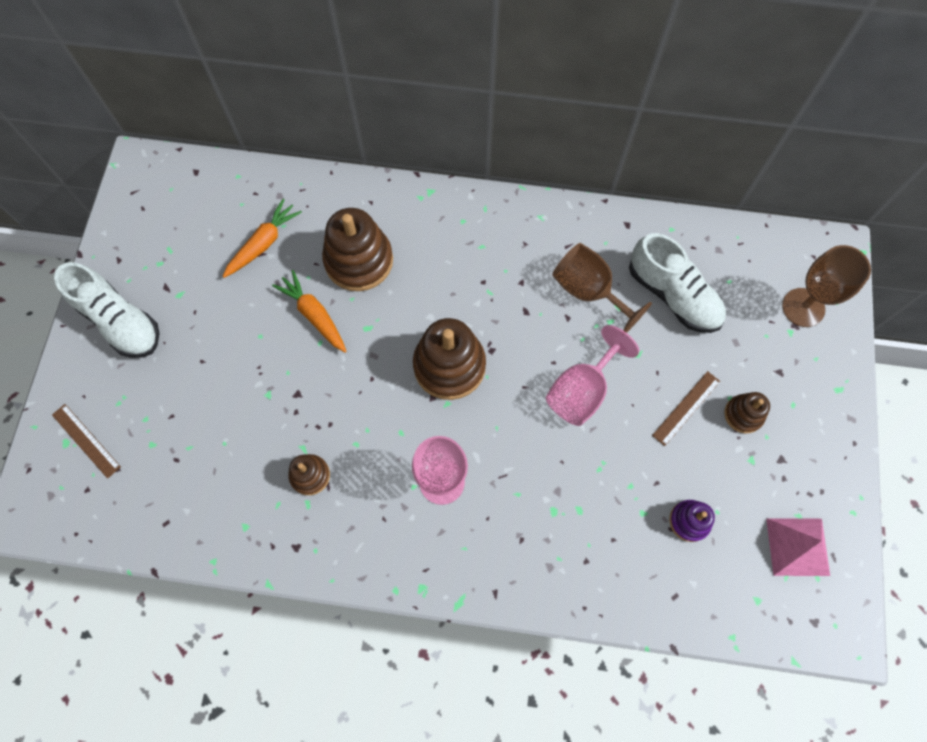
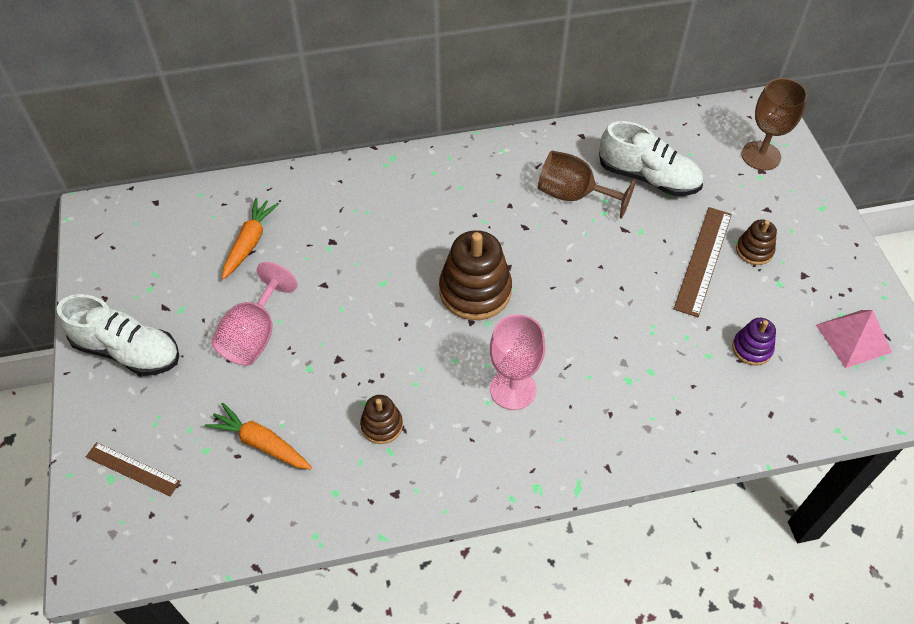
camera: 20 degrees left, 15 degrees down
(314, 315) = (326, 287): orange carrot -> orange carrot (261, 443)
(359, 261) = (350, 230): brown stacking toy -> none
(581, 391) = (605, 275): pink goblet -> pink goblet (254, 335)
(686, 408) = (703, 260): brown ruler -> brown ruler, size x1.58

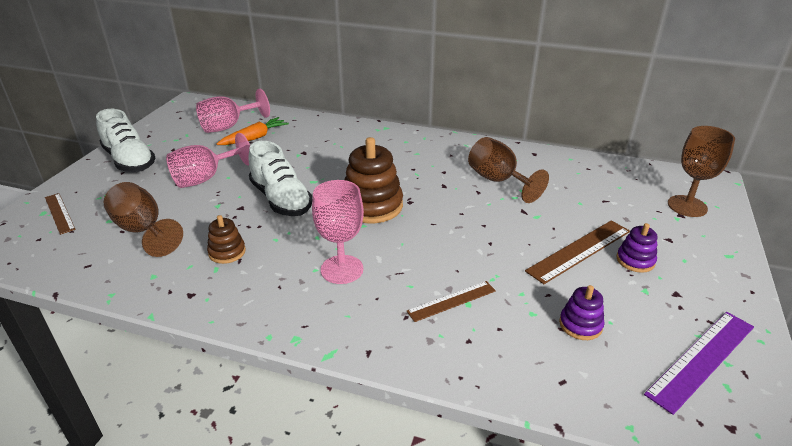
camera: 30 degrees right, 20 degrees down
(196, 236) = (228, 126): none -> pink goblet
(261, 443) = (143, 230): orange carrot -> brown goblet
(636, 376) = (451, 301): none -> brown ruler
(648, 178) = (570, 189): white shoe -> white shoe (281, 199)
(754, 250) = (635, 260): brown stacking toy -> purple stacking toy
(853, 338) = (701, 359): pink pyramid -> purple ruler

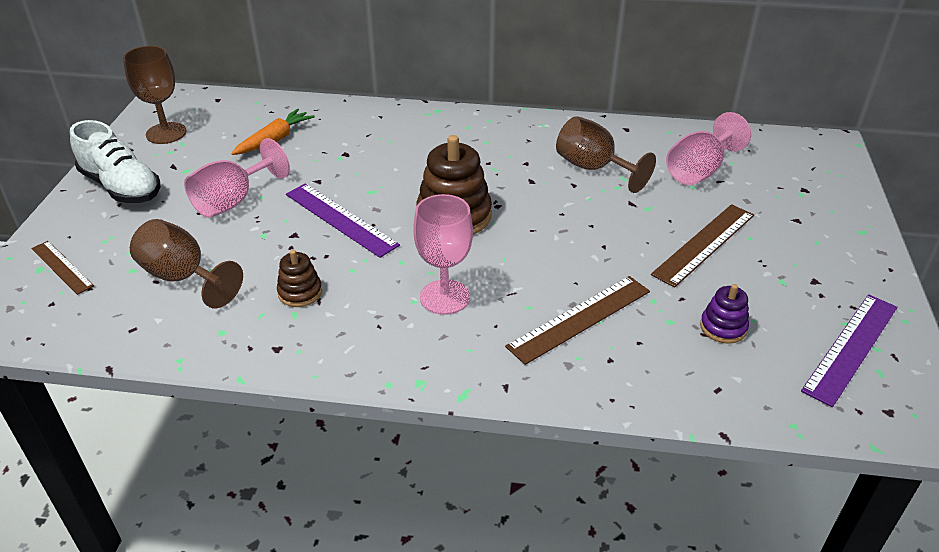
camera: 10 degrees left, 5 degrees up
(228, 126) = (233, 127): pink goblet -> pink goblet (699, 171)
(281, 199) = (340, 219): white shoe -> purple ruler
(451, 301) = (580, 318): brown ruler -> brown ruler, size x1.58
(635, 260) = (766, 249): purple stacking toy -> none
(687, 206) = (809, 178): brown goblet -> brown goblet (166, 133)

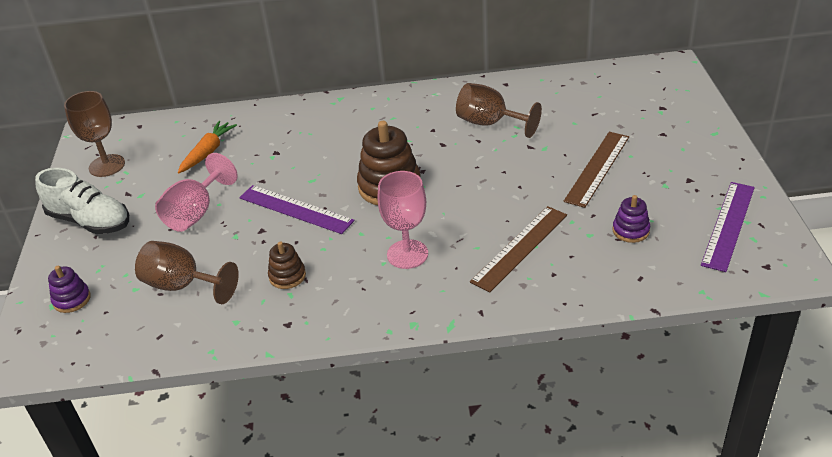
camera: 10 degrees left, 0 degrees up
(62, 267) = (72, 299): brown ruler -> purple stacking toy
(699, 171) = (575, 108): pink goblet -> none

